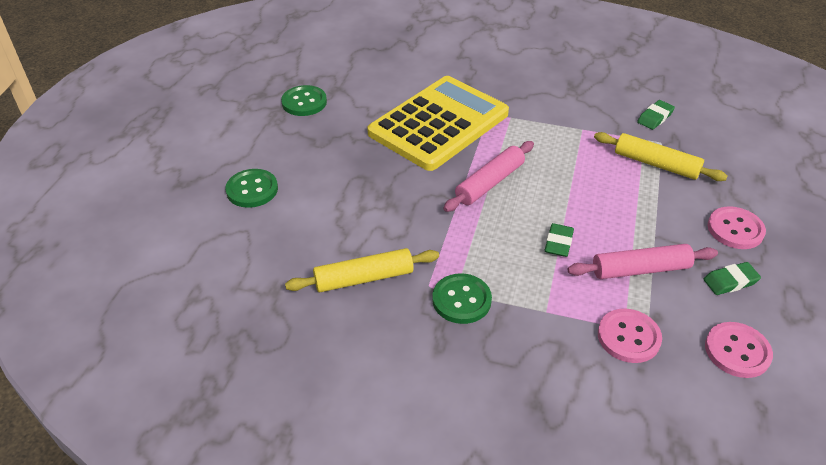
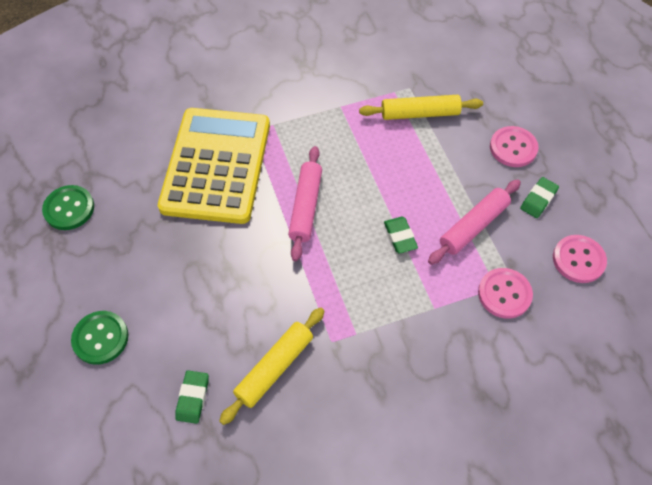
camera: 35 degrees left, 15 degrees up
(461, 300) = (366, 338): green button -> none
(655, 117) = (388, 63): green eraser -> green eraser (193, 398)

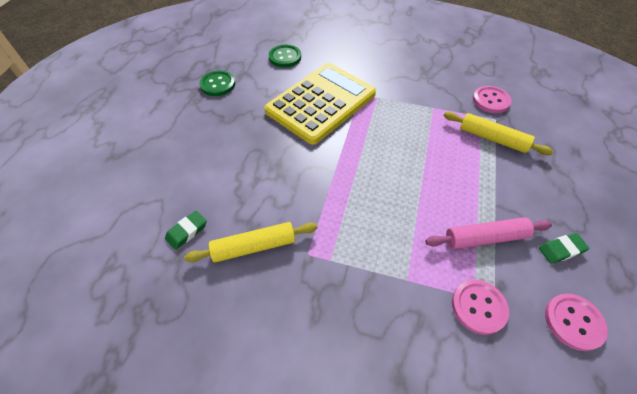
camera: 35 degrees right, 5 degrees down
(100, 338) = (169, 162): green button -> green button (285, 57)
(305, 207) = (360, 155): pink rolling pin -> none
(400, 237) = (416, 212): green eraser -> none
(513, 148) = (560, 199): pink button -> pink button (490, 100)

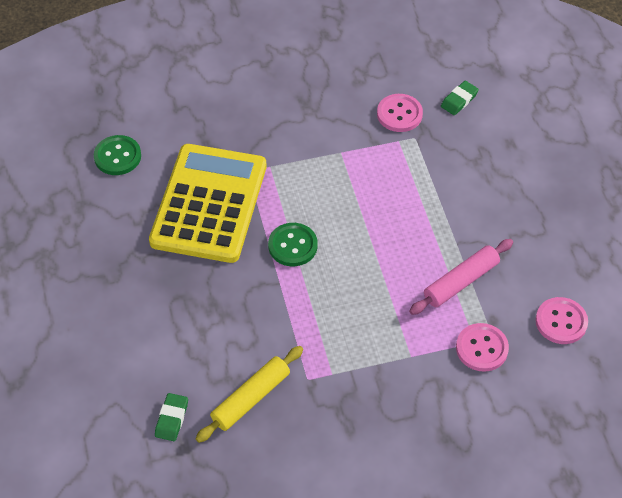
camera: 30 degrees left, 0 degrees up
(218, 84) = (61, 236): green button -> green button (292, 246)
(492, 138) = (422, 165): yellow rolling pin -> none
(561, 250) = (530, 260): green eraser -> green eraser (459, 100)

